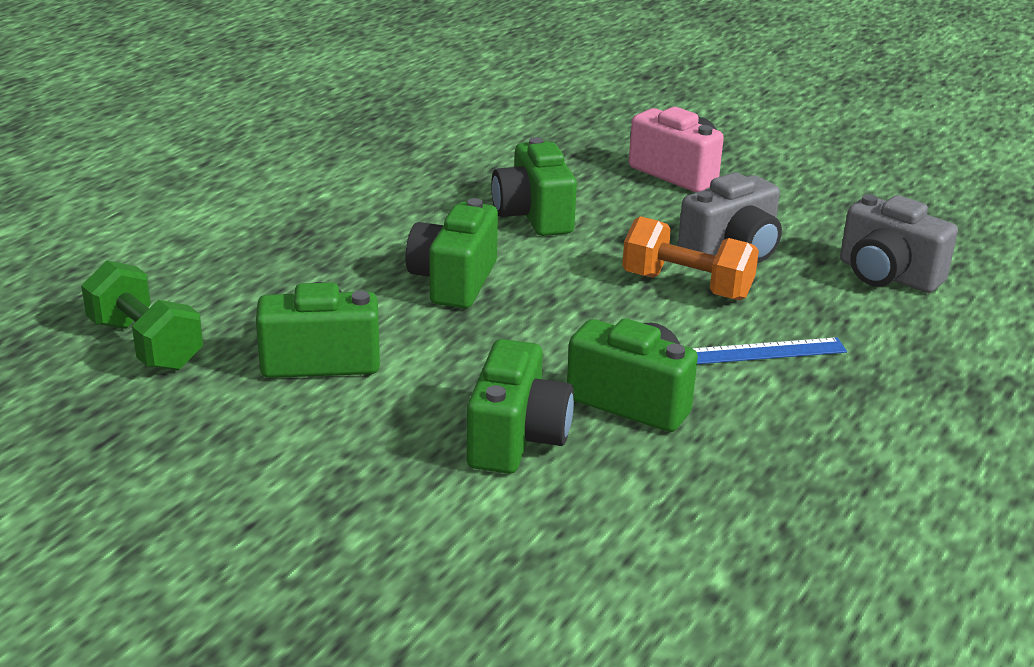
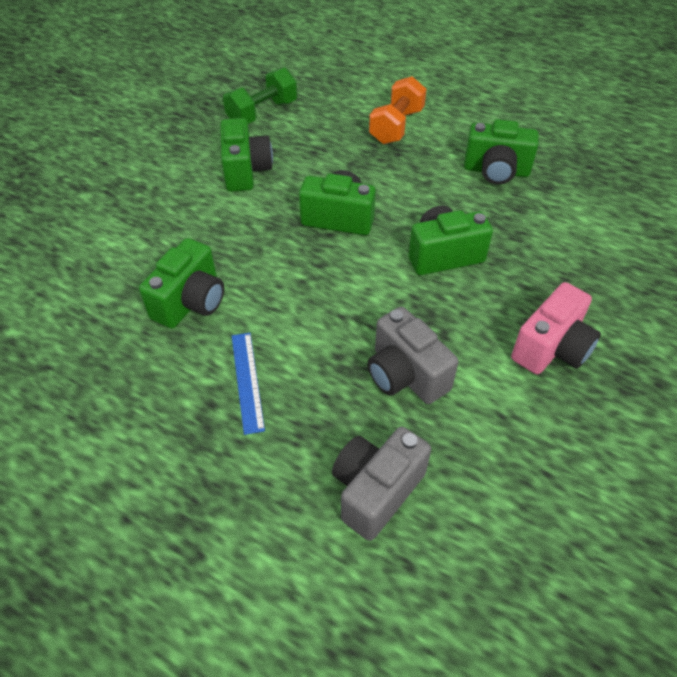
camera: 90 degrees right, 20 degrees up
(516, 439) = (157, 249): green camera -> green camera (496, 171)
(686, 286) = (343, 340): orange dumbbell -> orange dumbbell (396, 126)

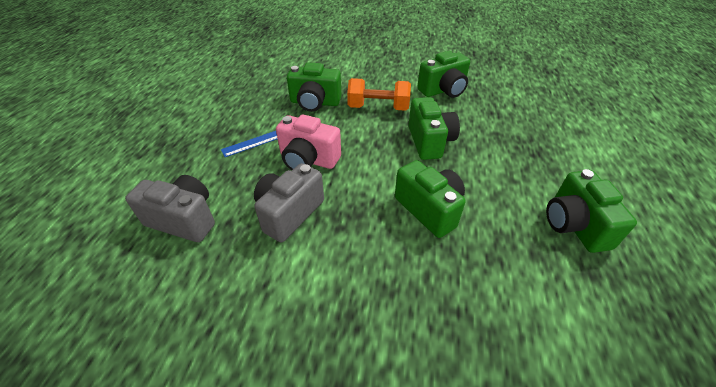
camera: 70 degrees right, 5 degrees down
(262, 113) = (509, 80): green dumbbell -> none
(396, 126) = (568, 146): orange dumbbell -> orange dumbbell (378, 107)
(551, 348) = (355, 313): pink camera -> pink camera (308, 160)

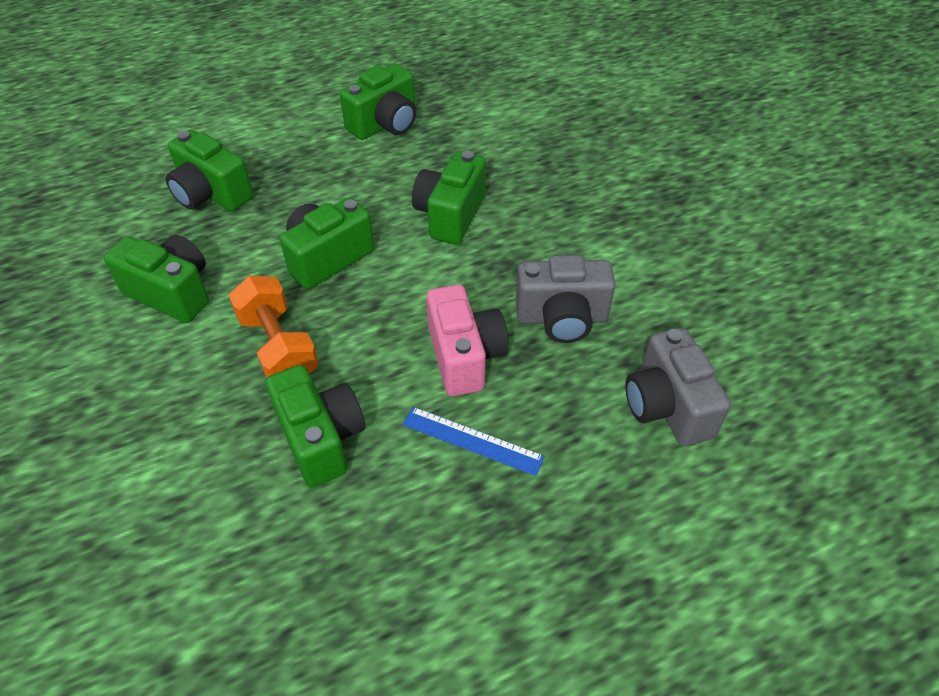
camera: 125 degrees left, 5 degrees up
(521, 120) = (211, 194): none -> green camera

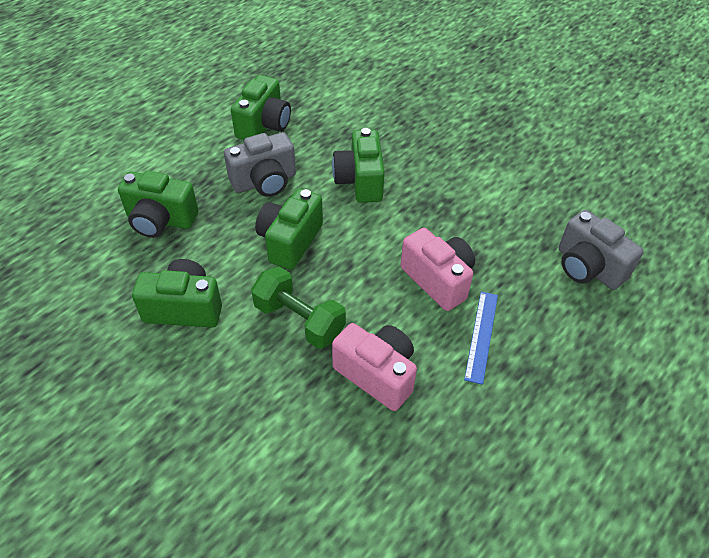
camera: 25 degrees left, 0 degrees up
(278, 347) = (299, 320): orange dumbbell -> green dumbbell
(321, 438) = (377, 374): green camera -> pink camera
(472, 440) = (481, 336): blue ruler -> blue ruler turned 75 degrees counterclockwise
(562, 318) = (485, 231): grey camera -> grey camera (264, 182)

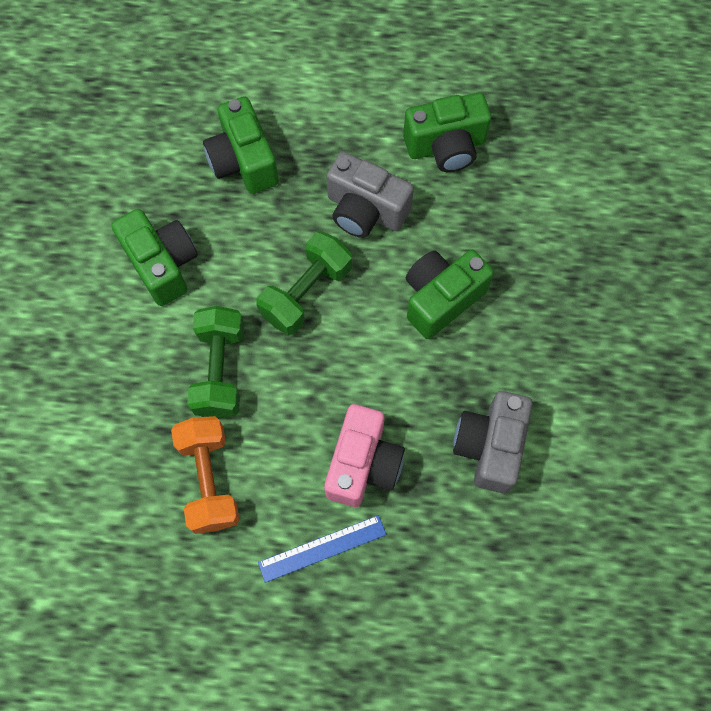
camera: 55 degrees right, 20 degrees up
(290, 241) = (306, 292): green camera -> green dumbbell
(377, 374) = (209, 479): pink camera -> orange dumbbell
(588, 267) = (499, 608): grey camera -> grey camera (489, 446)

